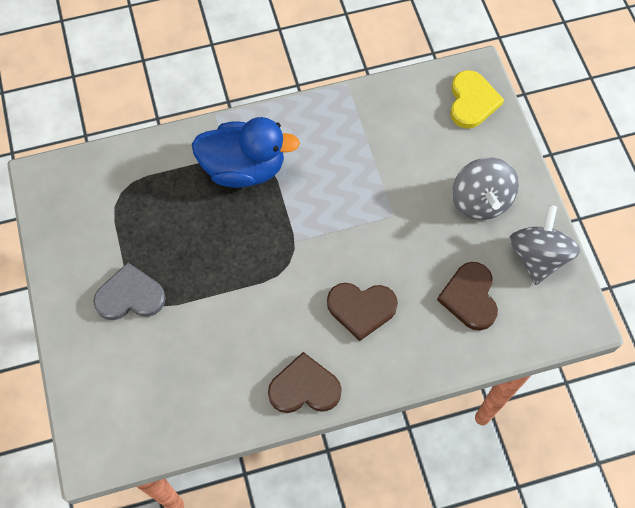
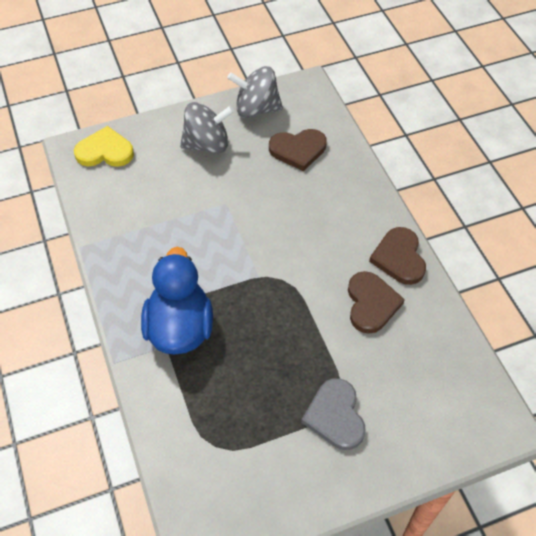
camera: 95 degrees left, 10 degrees down
(361, 309) = (319, 222): brown heart -> brown heart (371, 304)

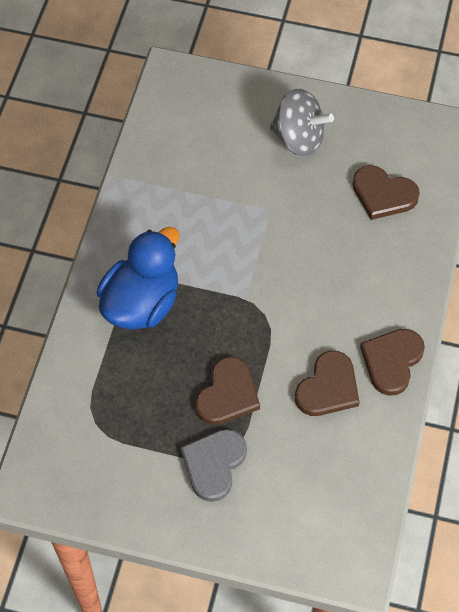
camera: 35 degrees right, 5 degrees up
(105, 151) = (198, 91): yellow heart -> none
(256, 109) = (376, 127): grey spinning top -> none
(302, 355) = (227, 394): none -> brown heart

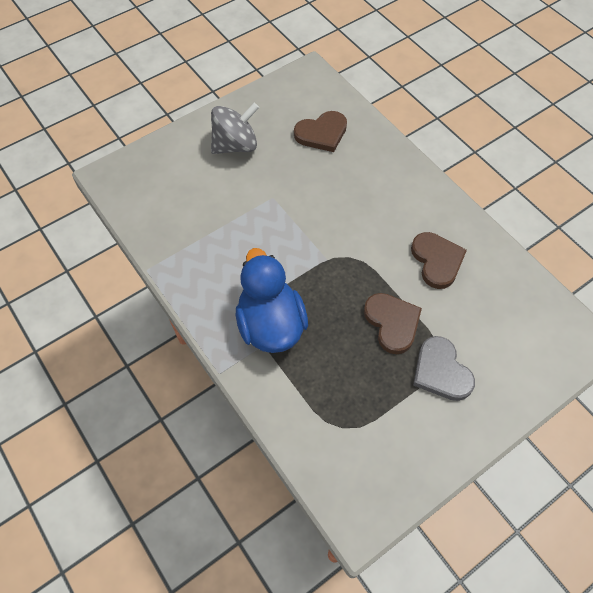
camera: 50 degrees left, 0 degrees up
(392, 361) = (447, 213): brown heart -> none

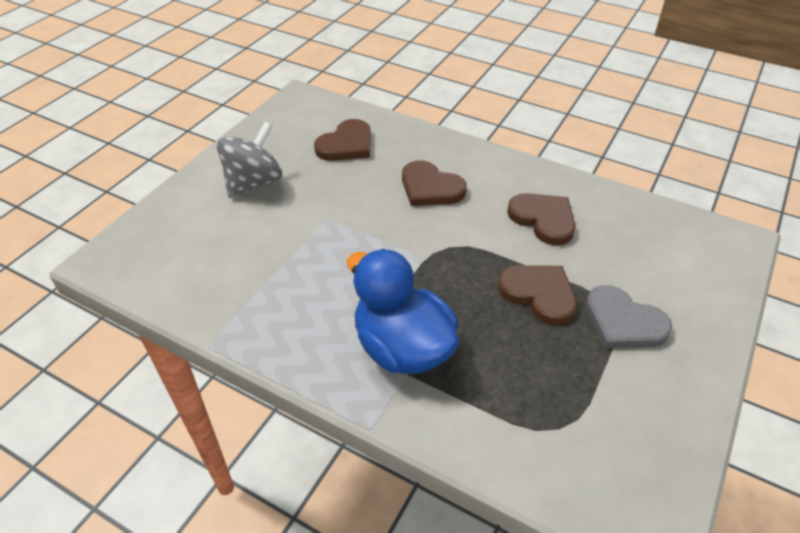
camera: 25 degrees left, 15 degrees down
(365, 198) = (430, 188): none -> brown heart

